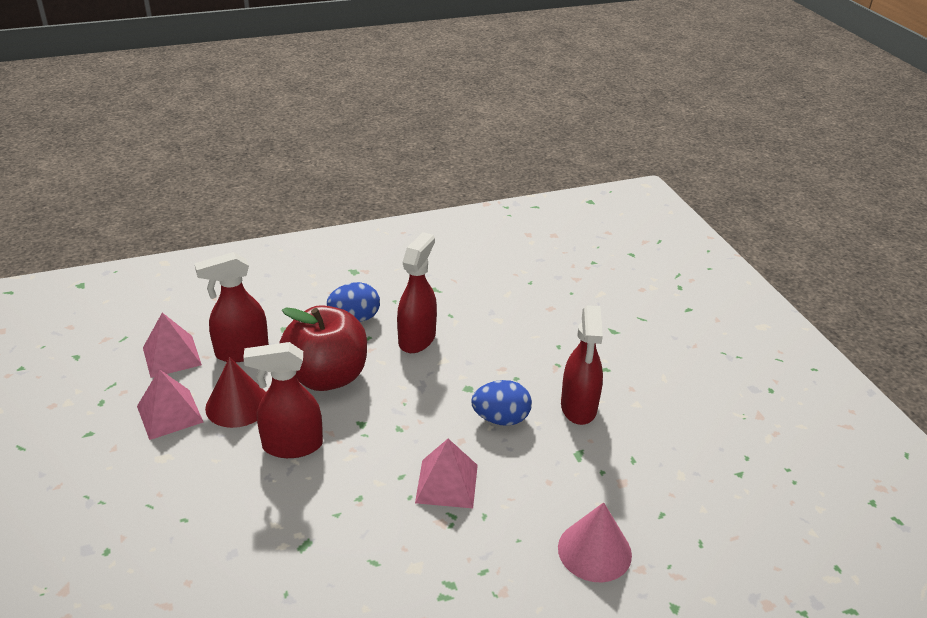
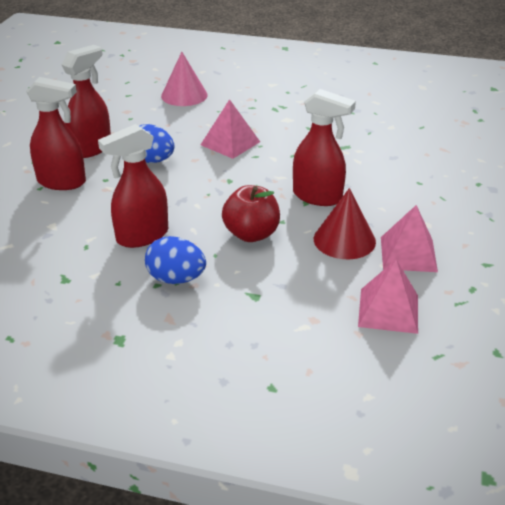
camera: 145 degrees left, 0 degrees up
(241, 352) = (314, 287): red spray bottle -> red spray bottle (62, 182)
(327, 377) = (251, 234): red apple -> red apple, size x0.66

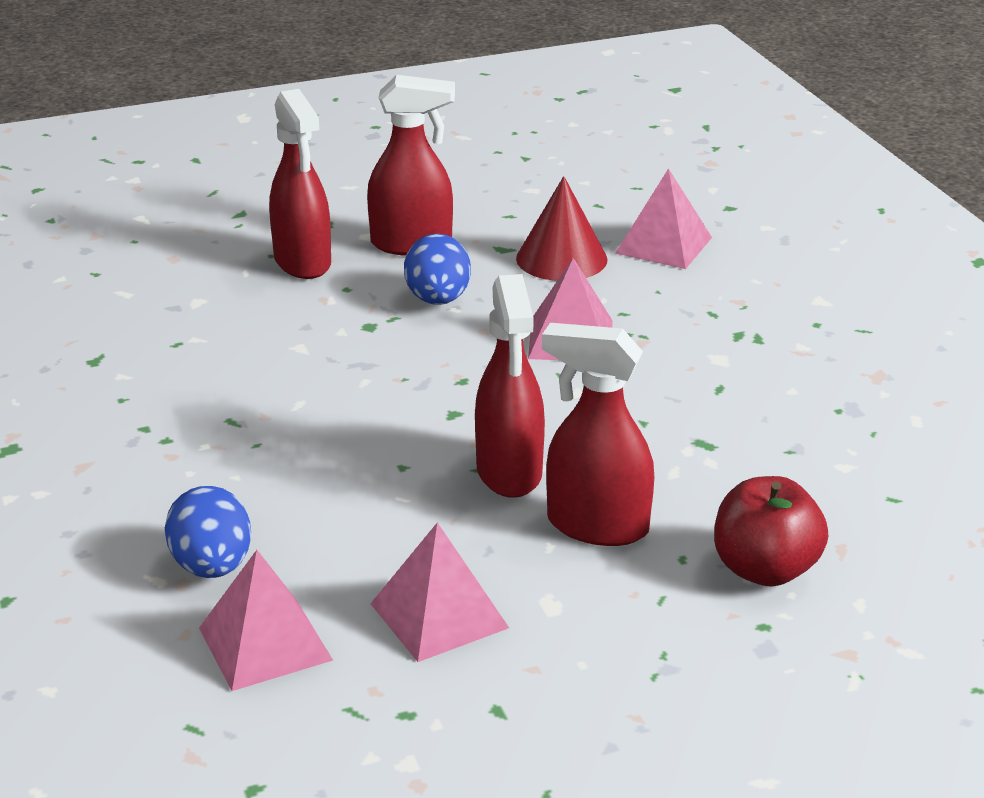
camera: 55 degrees right, 5 degrees down
(142, 236) = (240, 372): red spray bottle -> red spray bottle (596, 526)
(176, 279) = (170, 436): blue egg -> blue egg (212, 567)
(184, 95) = (663, 245): pink cone -> pink pyramid
(251, 234) = (338, 453): red apple -> red apple (765, 570)
(344, 240) = (412, 540): red cone -> red cone (561, 259)

